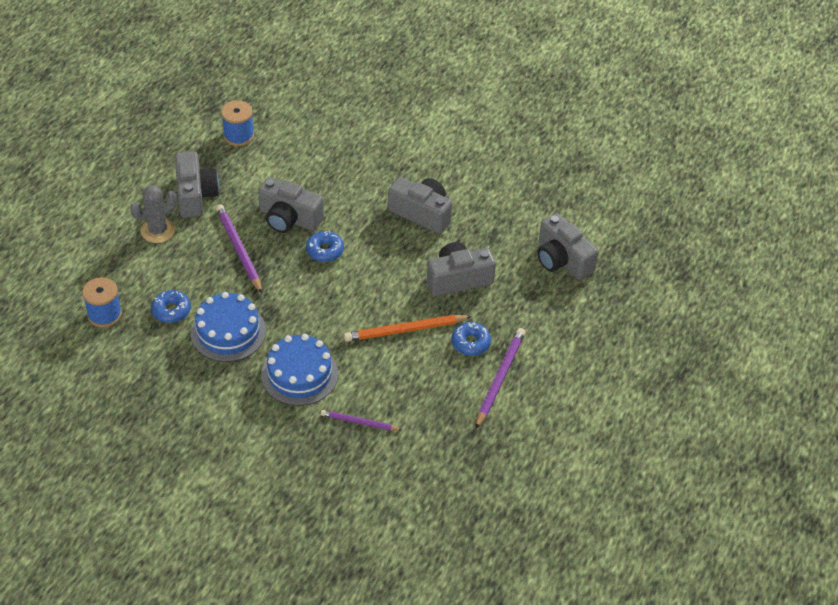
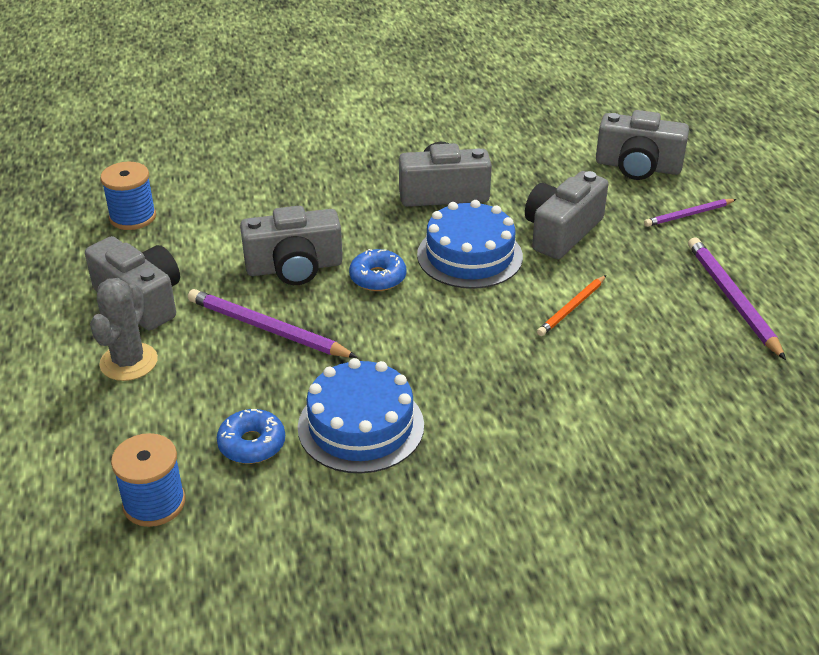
camera: 35 degrees left, 10 degrees down
(299, 374) = (512, 422): blue cake -> blue cake (469, 255)
(359, 422) = (651, 433): purple pencil -> purple pencil (689, 215)
(405, 330) = (572, 308): orange pencil -> orange pencil, size x0.61
(470, 343) = (656, 282): blue donut -> none

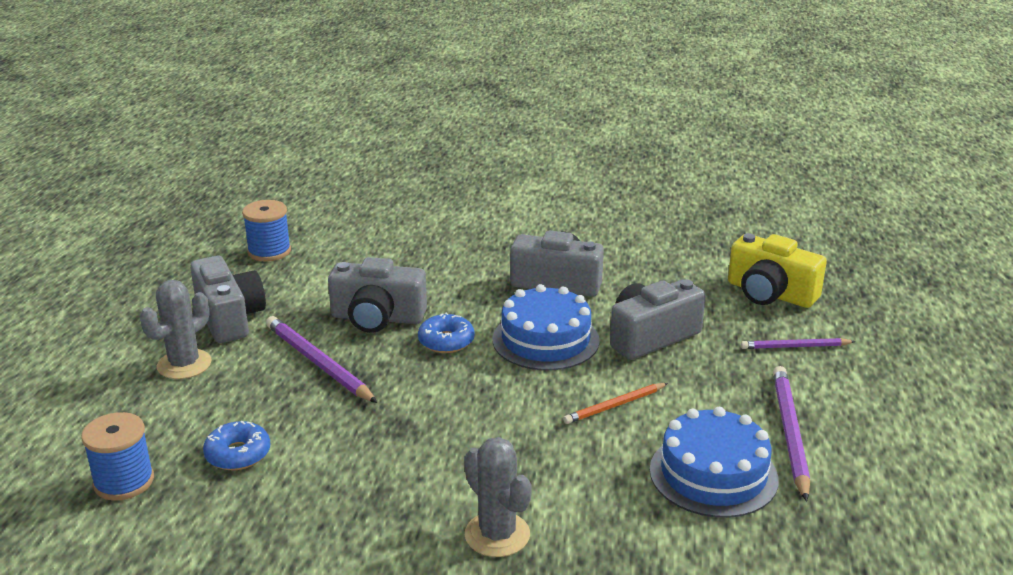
camera: 20 degrees right, 10 degrees down
(361, 426) = (343, 462): blue cake -> blue cake (713, 474)
(548, 459) = (497, 535): none -> grey cactus
(638, 166) = (770, 293): grey camera -> yellow camera

